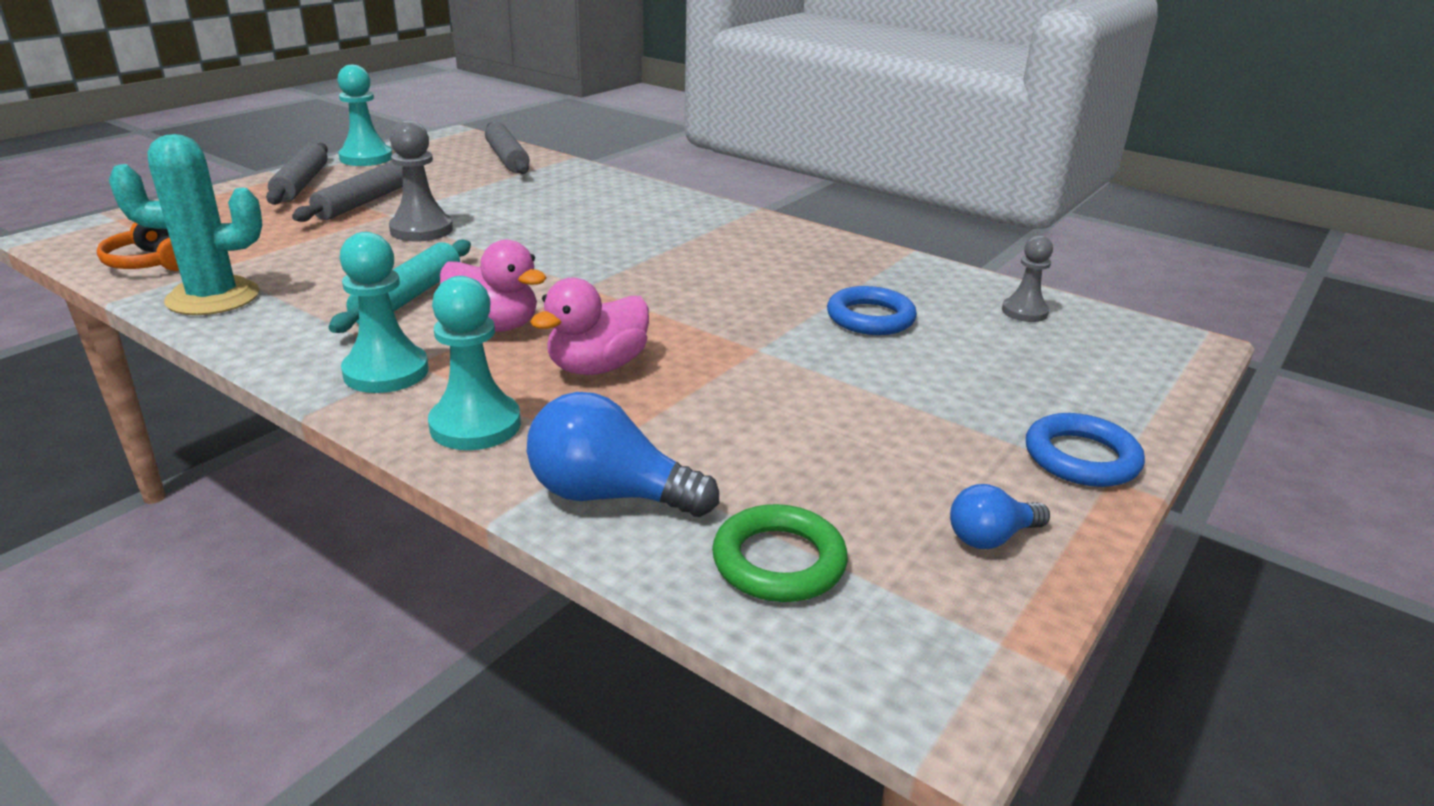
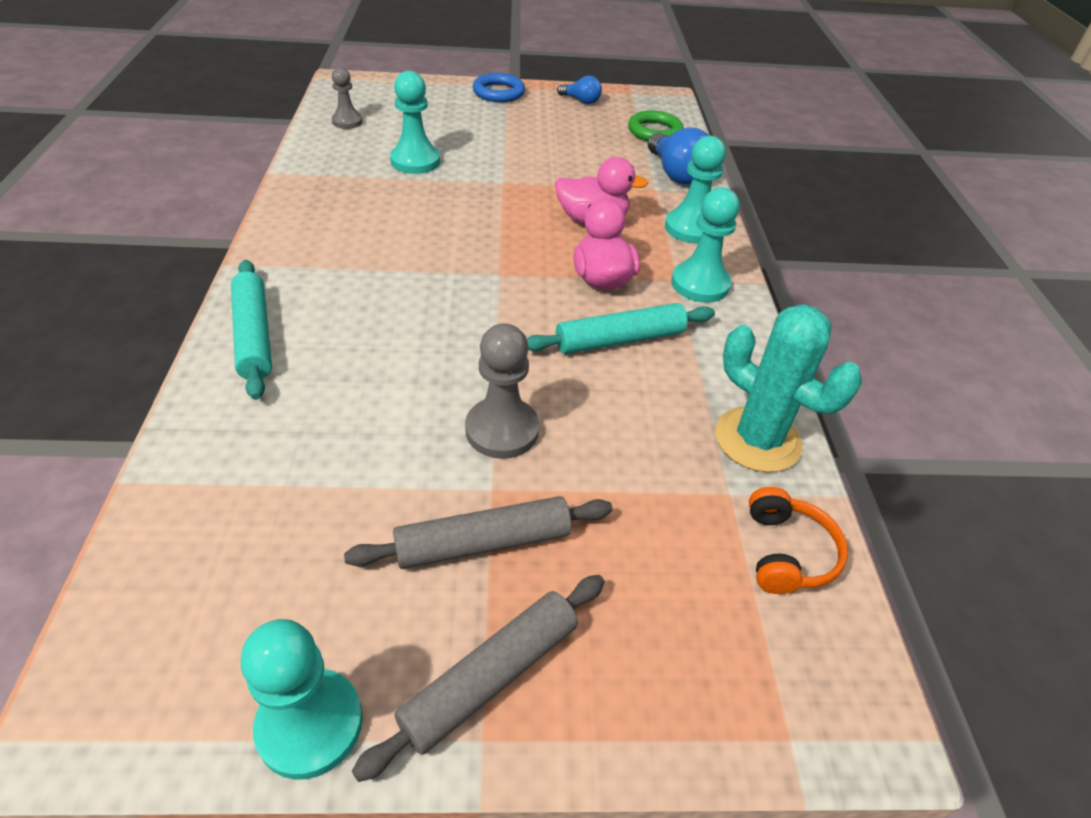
camera: 130 degrees left, 15 degrees up
(507, 158) = (182, 545): grey rolling pin -> none
(651, 198) = (253, 335): none -> turquoise rolling pin
(870, 318) = (415, 161): blue ring -> turquoise pawn

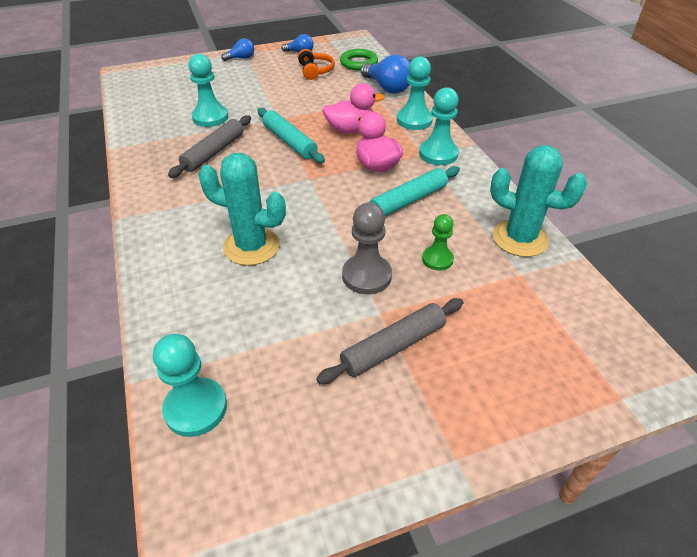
camera: 15 degrees left, 0 degrees up
(253, 335) = (166, 261): turquoise rolling pin -> turquoise rolling pin (289, 142)
(310, 724) = (349, 486): turquoise pawn -> turquoise pawn (196, 408)
(347, 121) = (145, 100): grey pawn -> none
(371, 346) = (251, 246): none -> turquoise cactus
(491, 677) = (442, 422): grey rolling pin -> grey rolling pin (214, 152)
(498, 92) = (241, 58): blue ring -> blue light bulb
(616, 435) = (437, 259): none -> green pawn
(787, 552) = (569, 298): orange headphones -> orange headphones (315, 71)

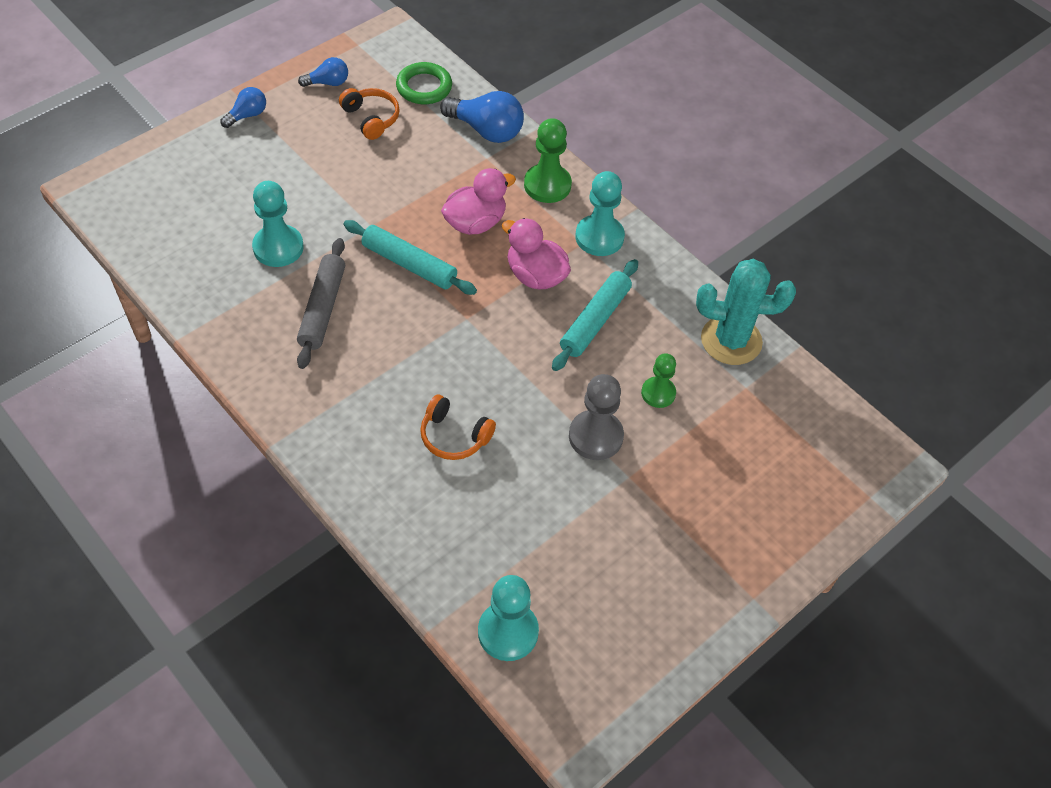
camera: 25 degrees left, 10 degrees up
(251, 246) = (454, 436): turquoise cactus -> orange headphones
(393, 346) = (657, 509): grey rolling pin -> none
(414, 120) = (547, 185): turquoise pawn -> green pawn

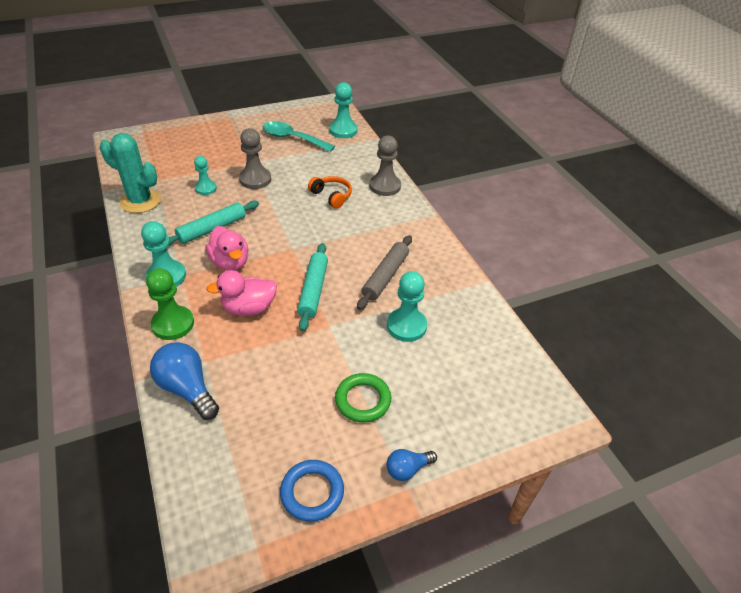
camera: 160 degrees left, 10 degrees down
(328, 83) = (312, 492): blue light bulb -> blue ring
(371, 118) = (286, 431): orange headphones -> none
(373, 487) = (385, 186): none -> grey pawn
(409, 264) = (313, 290): turquoise rolling pin -> turquoise rolling pin turned 45 degrees clockwise
(424, 87) = (215, 458): green ring -> green ring (363, 400)
(594, 570) = (292, 138): none -> turquoise spoon
(658, 393) = (206, 188): green pawn -> turquoise pawn

